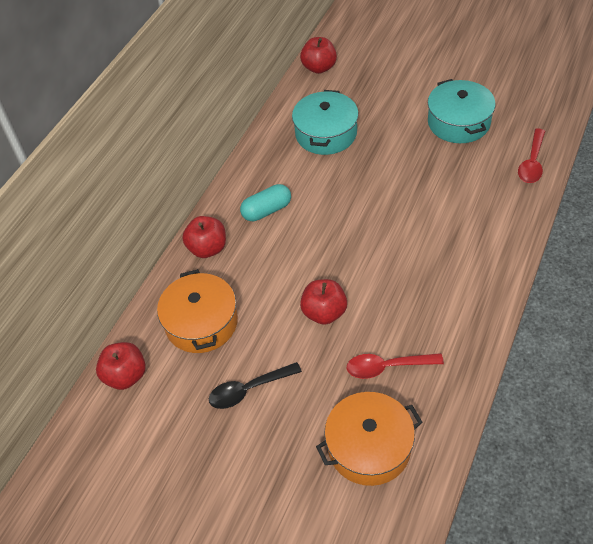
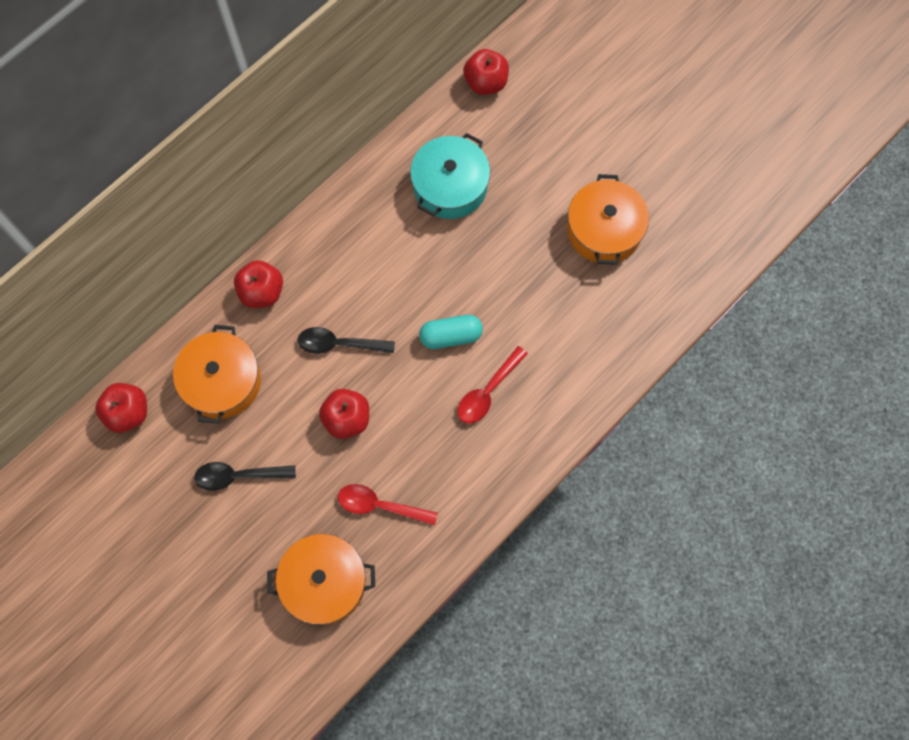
camera: 15 degrees right, 20 degrees up
(267, 210) = (342, 267): turquoise capsule -> turquoise capsule (451, 336)
(290, 262) = (339, 344): none -> black spoon
(458, 122) = (604, 230): turquoise pot -> orange pot
(532, 163) = (654, 319): red spoon -> red spoon (488, 391)

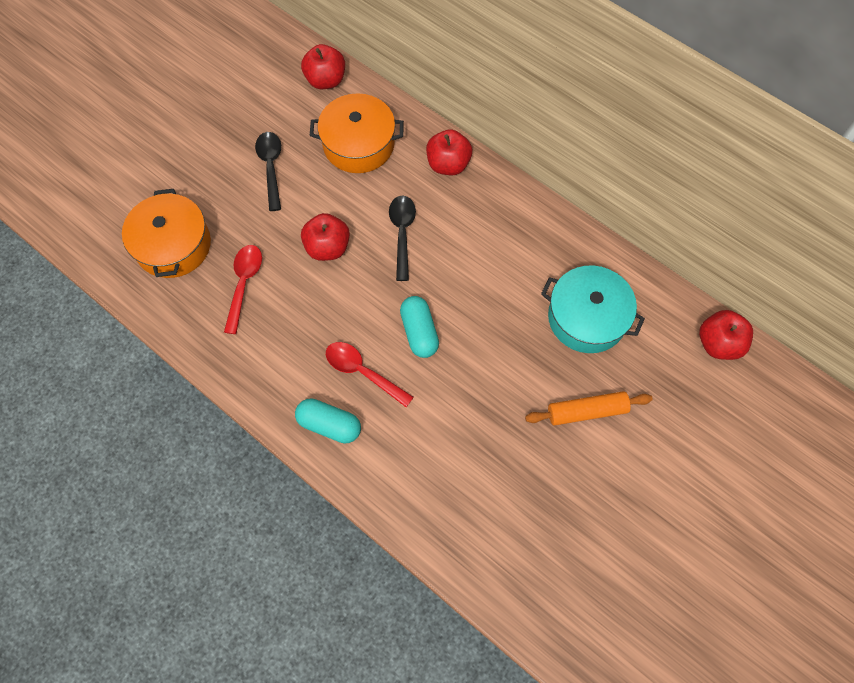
camera: 85 degrees right, 5 degrees down
(539, 424) = (329, 425): none -> turquoise capsule
(541, 200) = (586, 411): none -> orange rolling pin
(604, 230) = (561, 482): orange pot -> none

